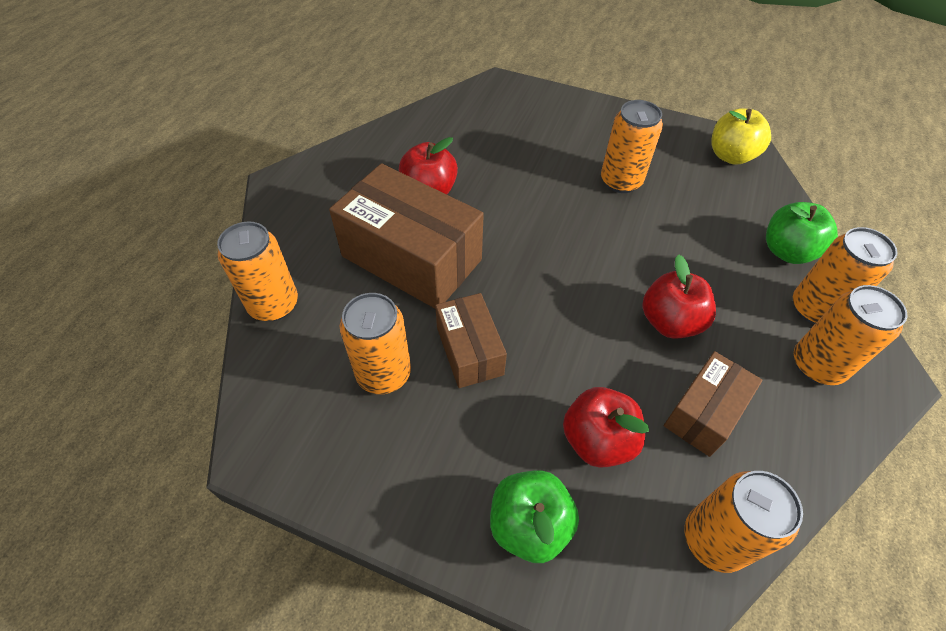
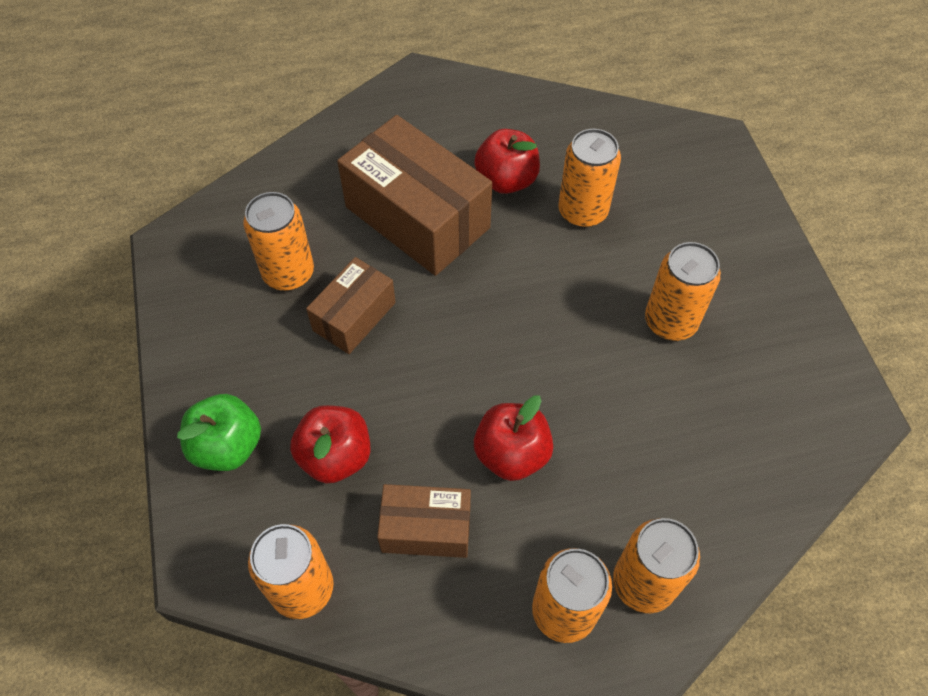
camera: 55 degrees right, 5 degrees up
(273, 304) = (296, 163): orange can -> orange can (582, 211)
(411, 258) = (417, 217): brown box -> brown box turned 45 degrees counterclockwise
(730, 156) = (821, 406): yellow apple -> none
(787, 251) = (710, 525): green apple -> none

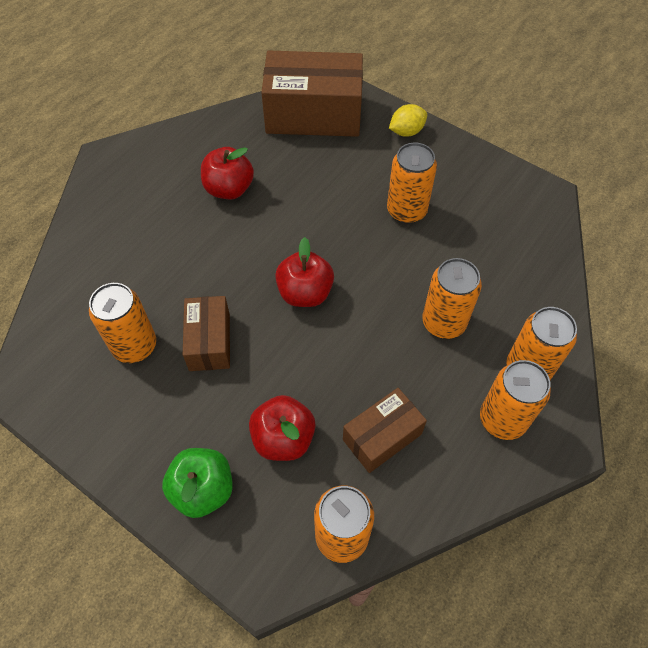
camera: 40 degrees left, 0 degrees up
(417, 217) = (191, 250): brown box -> brown box (313, 114)
(511, 454) = (390, 353): red apple -> red apple (305, 293)
(582, 211) = (295, 179): orange can -> orange can (443, 322)
(753, 236) = (406, 132): none -> yellow lemon

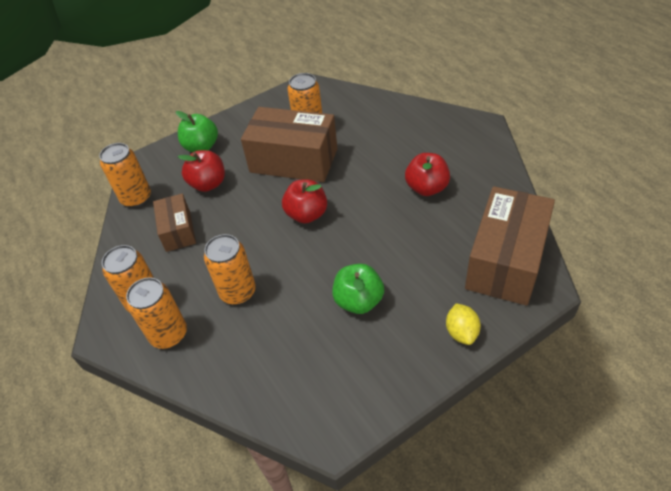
camera: 115 degrees right, 10 degrees down
(209, 342) = (293, 160): brown box -> brown box, size x1.81
(406, 210) = (358, 301): orange can -> green apple

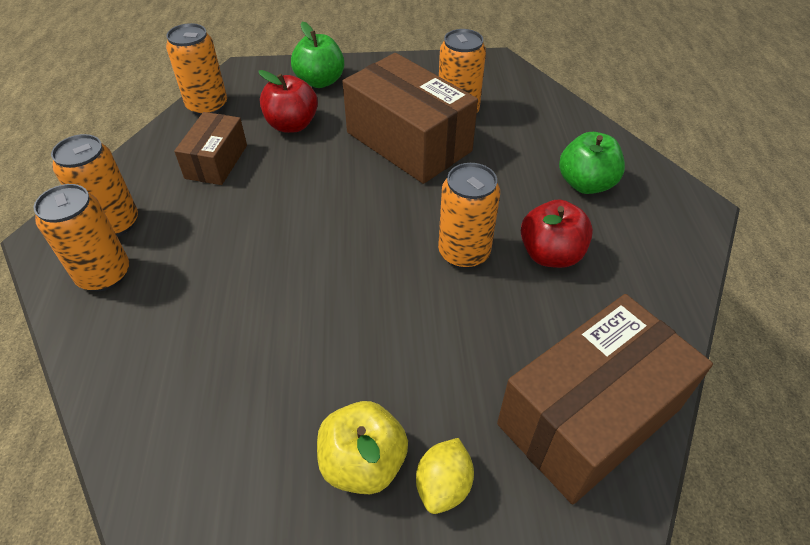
camera: 25 degrees right, 0 degrees up
(238, 292) = (216, 266): orange can -> orange can (464, 253)
(307, 214) = (370, 213): red apple -> none
(358, 301) = (343, 358): green apple -> green apple (585, 184)
(413, 345) = (363, 463): none -> yellow apple

